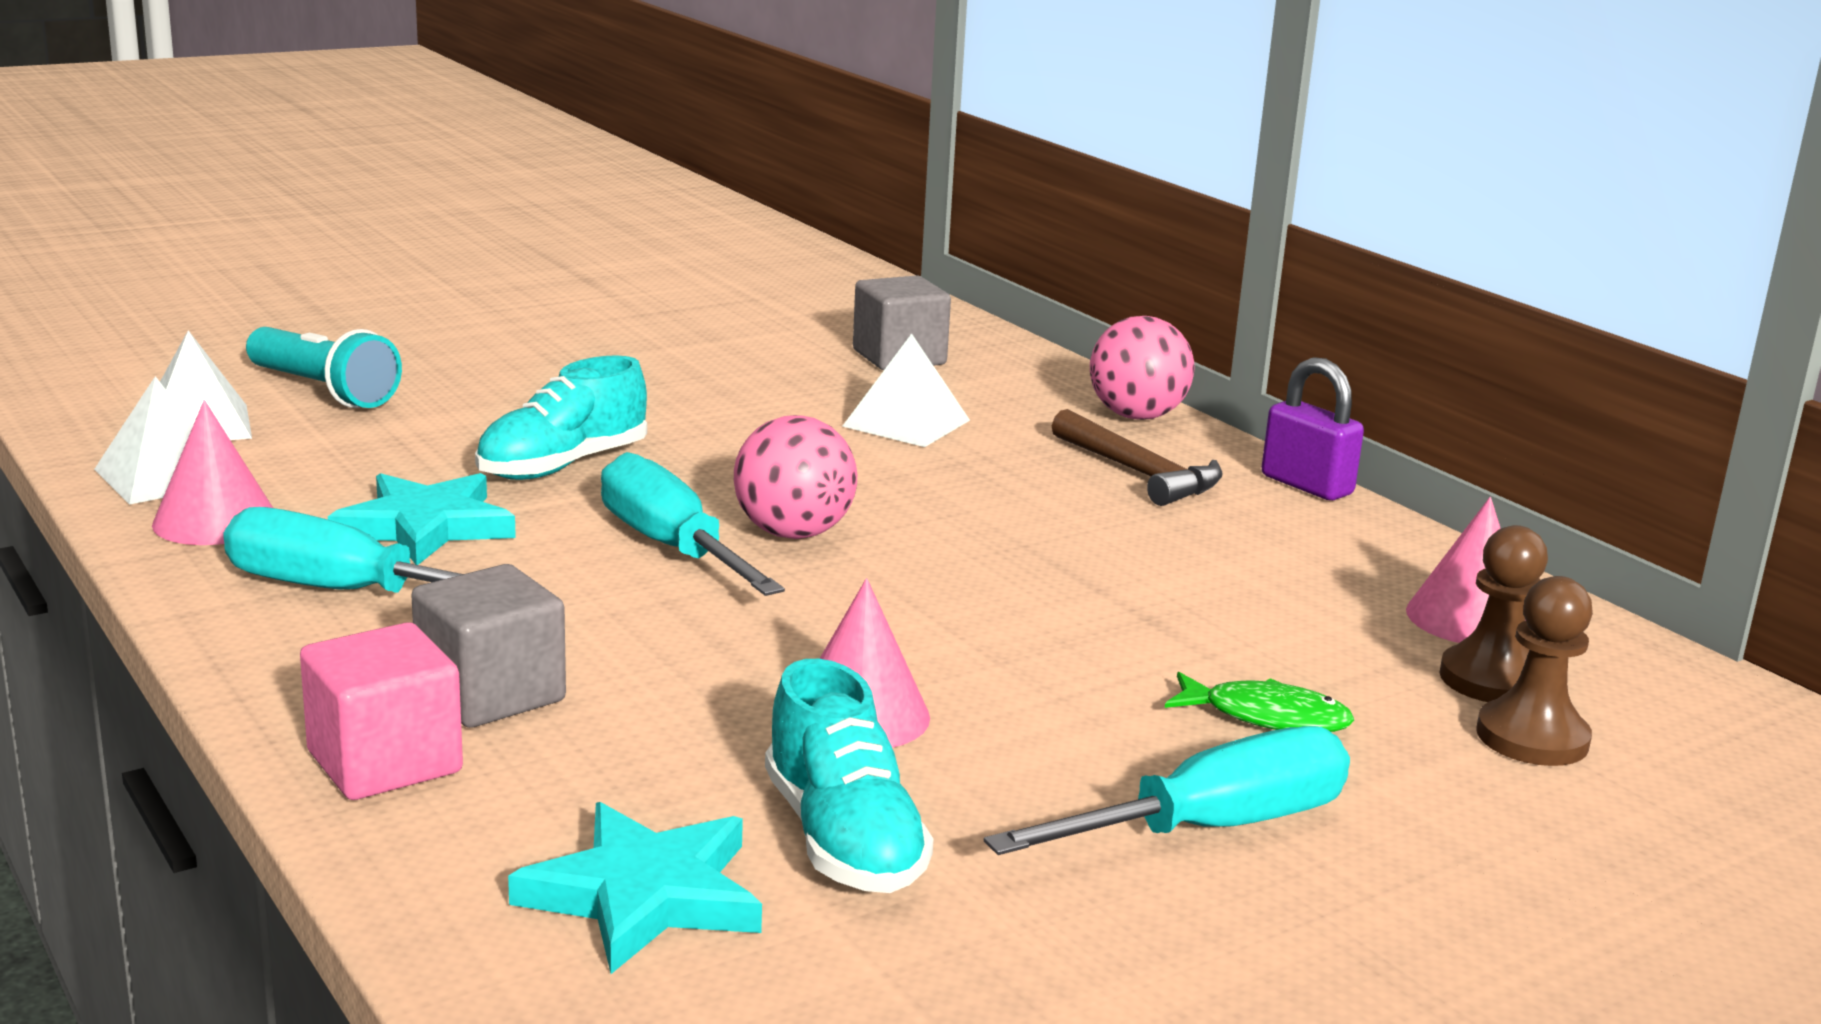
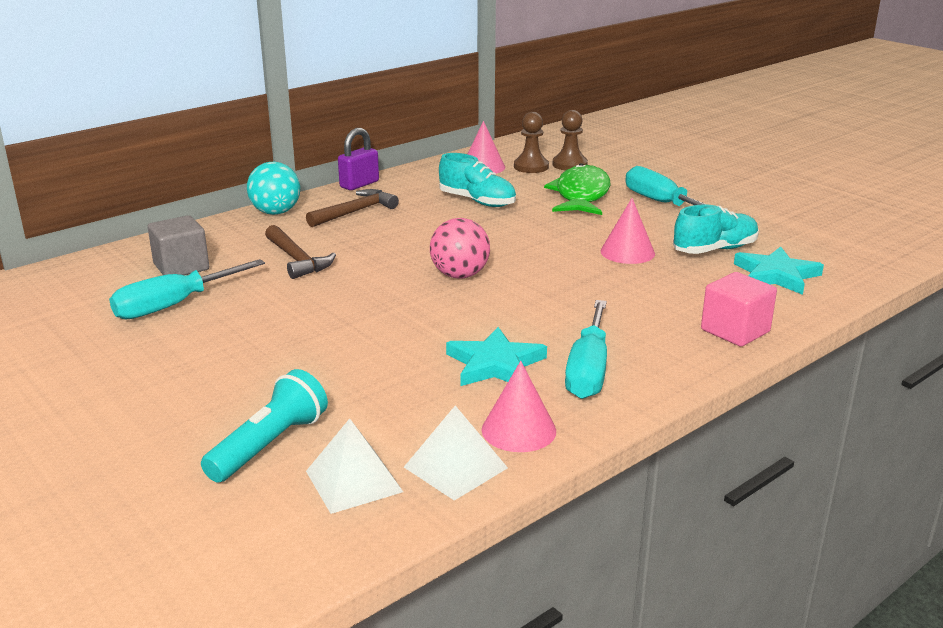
camera: 95 degrees left, 5 degrees up
(491, 694) = (664, 319): grey cube -> none
(563, 466) = (391, 340): turquoise shoe -> turquoise shoe (477, 201)
(672, 548) = (491, 300): turquoise screwdriver -> turquoise screwdriver (174, 305)
(906, 423) = (297, 260): white pyramid -> brown hammer
(1136, 416) = (276, 212): pink ball -> turquoise ball
(1266, 717) = (581, 195): green fish -> green fish, size x1.89

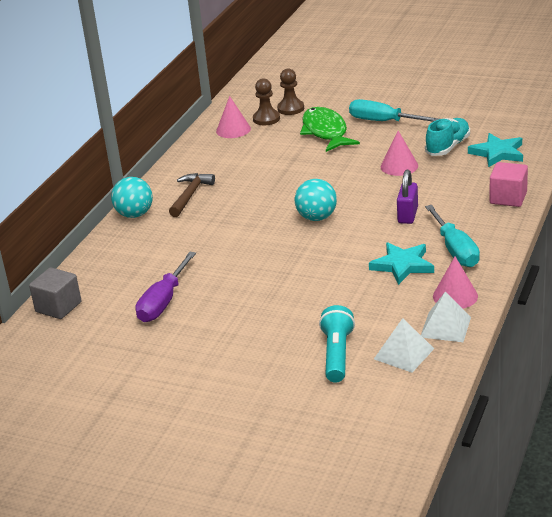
camera: 25 degrees left, 5 degrees up
(174, 305) = (163, 302): turquoise screwdriver -> purple screwdriver
(181, 267) = (128, 276): grey cube -> grey cube (58, 307)
(297, 260) = (199, 243): brown hammer -> none
(359, 184) = (163, 172): purple padlock -> purple padlock (408, 215)
(460, 275) = (317, 217): pink ball -> turquoise ball
(477, 201) = (263, 159): turquoise shoe -> none

